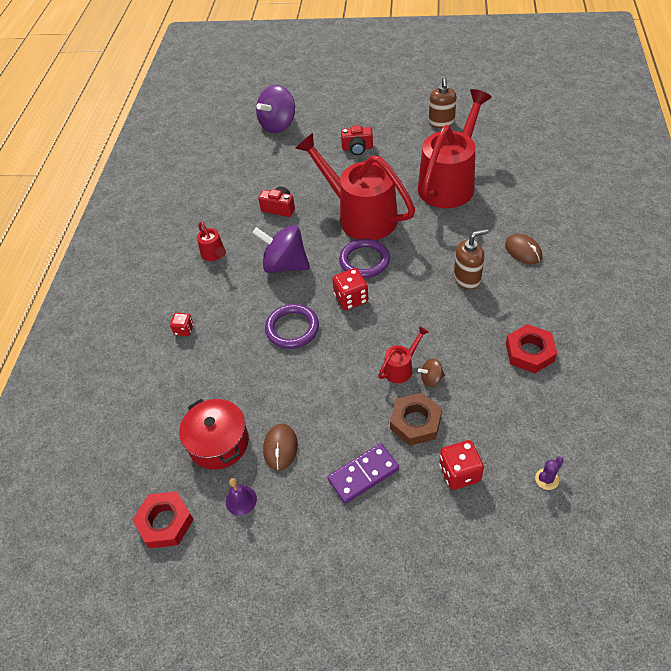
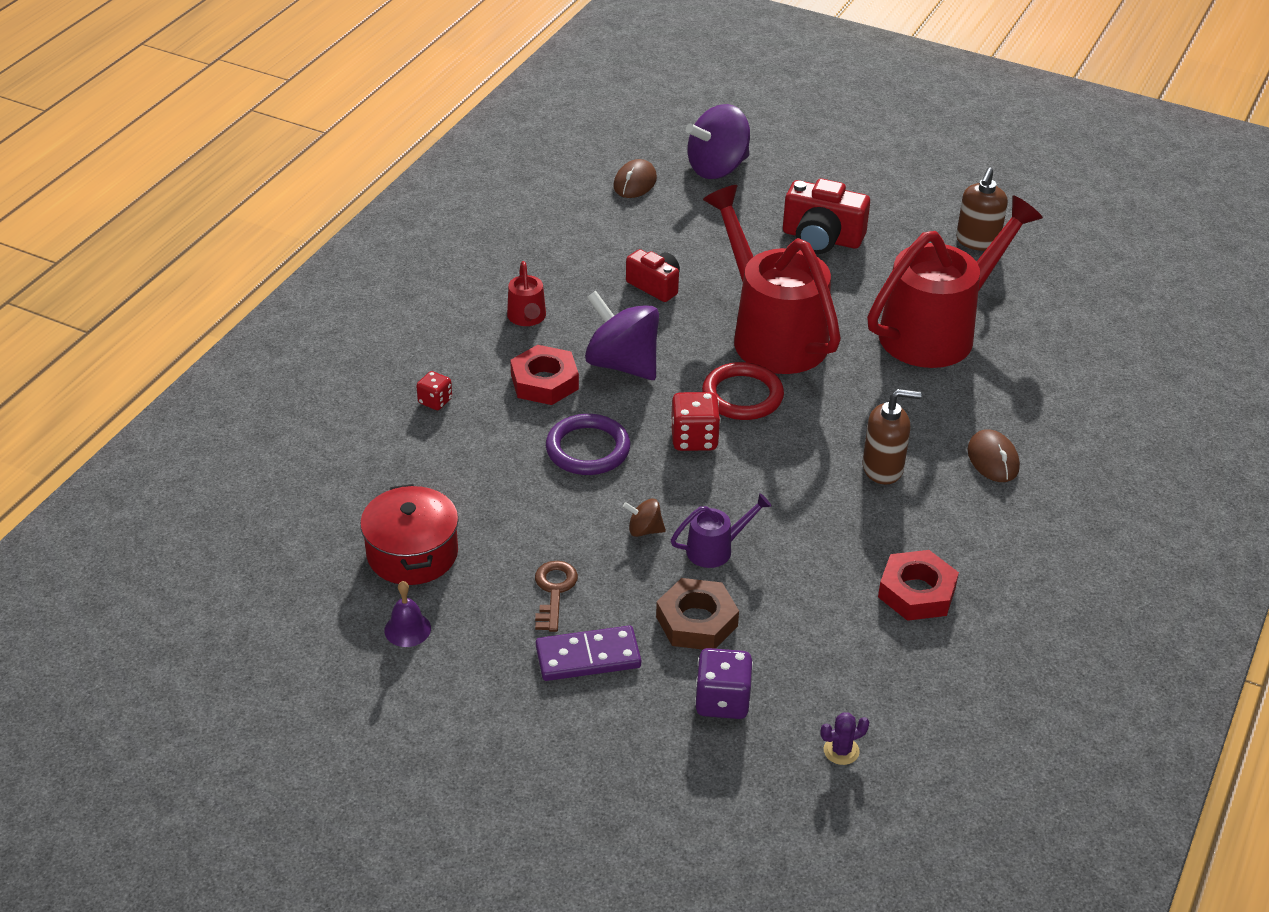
camera: 15 degrees right, 10 degrees down
(165, 522) = (296, 619): red nut -> red nut (544, 382)
(280, 448) = (492, 588): brown mouse -> brown mouse (635, 182)
(320, 435) = (554, 591): none -> brown key
(357, 148) = (821, 238): red camera -> red camera, size x1.55
(364, 261) = (742, 396): purple ring -> red ring
(401, 368) = (716, 549): red watering can -> purple watering can
(431, 379) = (751, 577): brown spinning top -> brown spinning top (644, 530)
(459, 473) = (722, 701): red dice -> purple dice

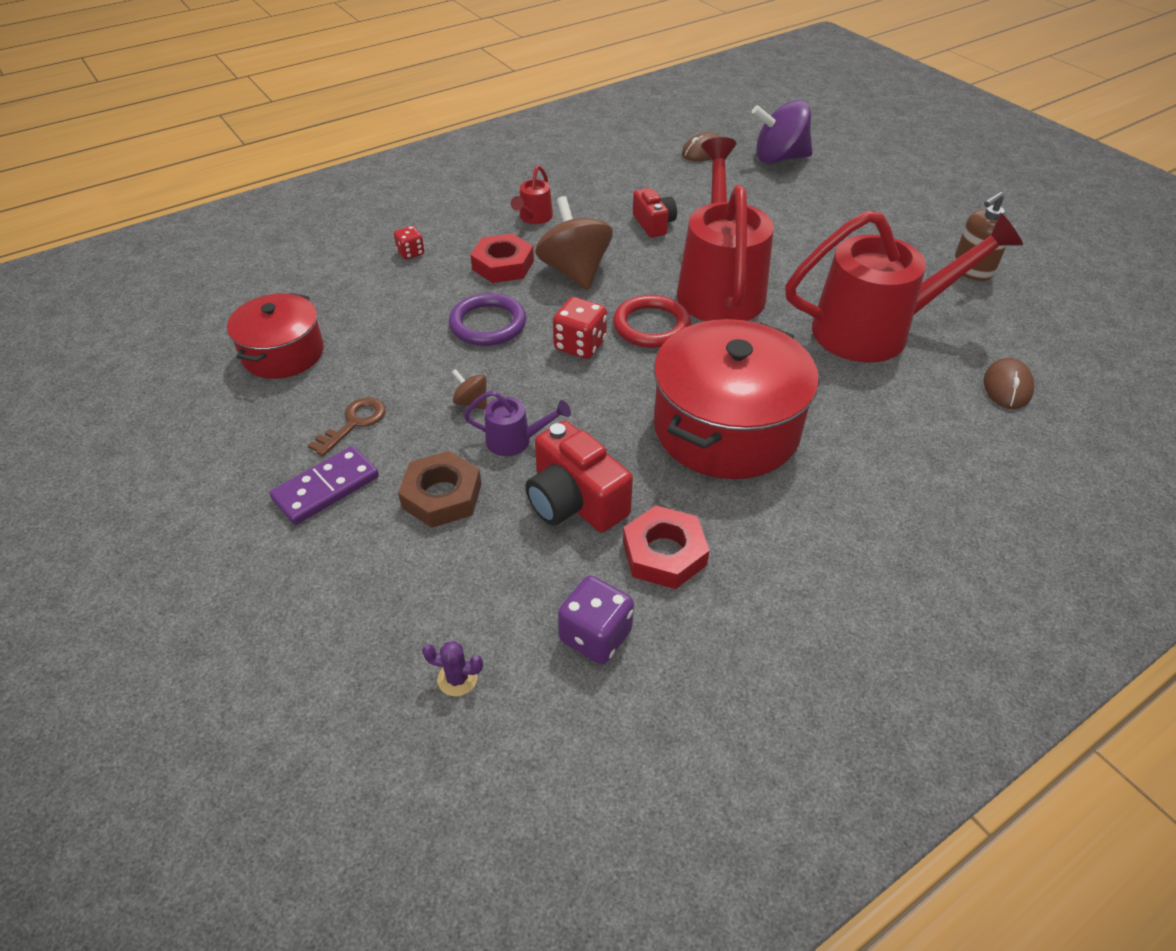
camera: 30 degrees right, 5 degrees up
(407, 629) = (220, 408): purple bell -> none
(588, 657) = (326, 488): purple domino -> purple domino turned 60 degrees counterclockwise
(622, 364) = (574, 271): purple spinning top -> brown spinning top
(722, 701) = (396, 577): purple dice -> purple dice (595, 636)
(821, 238) = (825, 229): red camera -> red camera (575, 501)
(883, 468) = (726, 428): brown soap dispenser -> red pot
(993, 459) = (842, 458): brown mouse -> brown mouse (1007, 387)

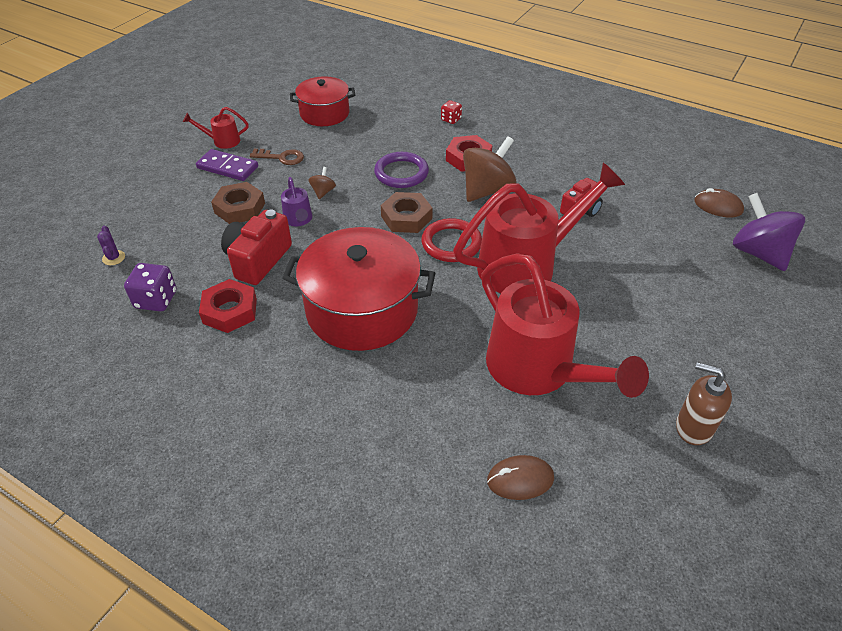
camera: 65 degrees right, 0 degrees up
(533, 218) = (535, 153): red watering can -> red watering can (222, 141)
(580, 345) = (406, 217): red dice -> brown nut

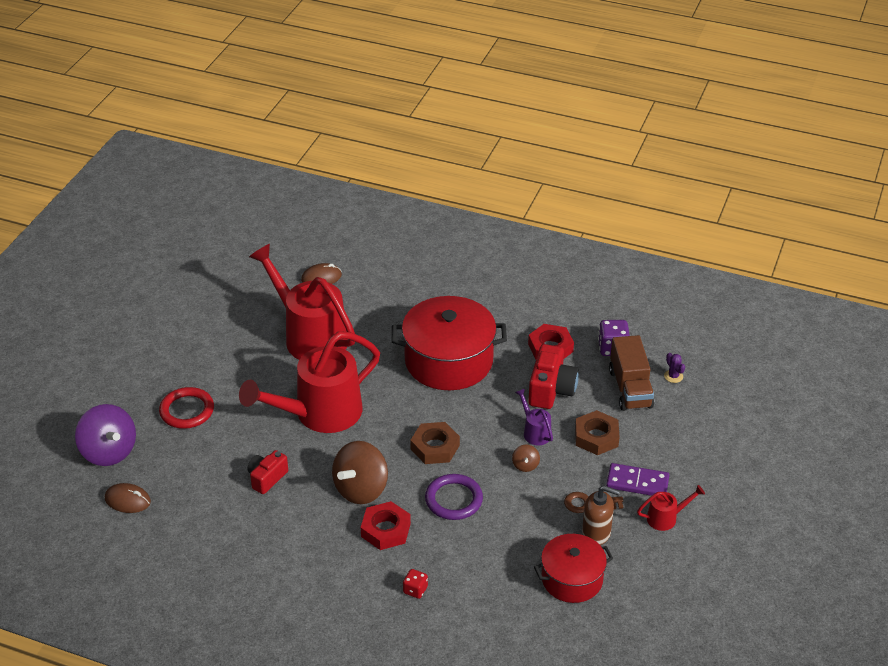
camera: 170 degrees right, 5 degrees down
(171, 250) = (630, 388): none -> brown truck
(451, 243) = (388, 426): red ring -> red ring (187, 410)
(693, 427) = (208, 315): brown soap dispenser -> brown soap dispenser (596, 533)

